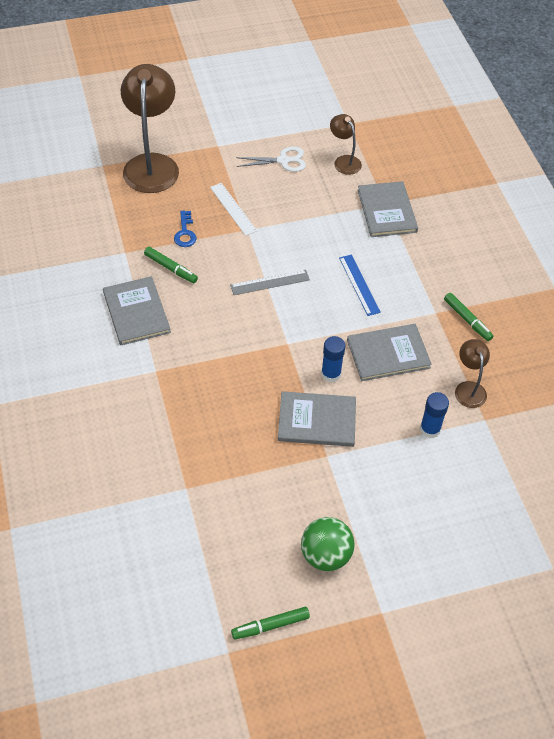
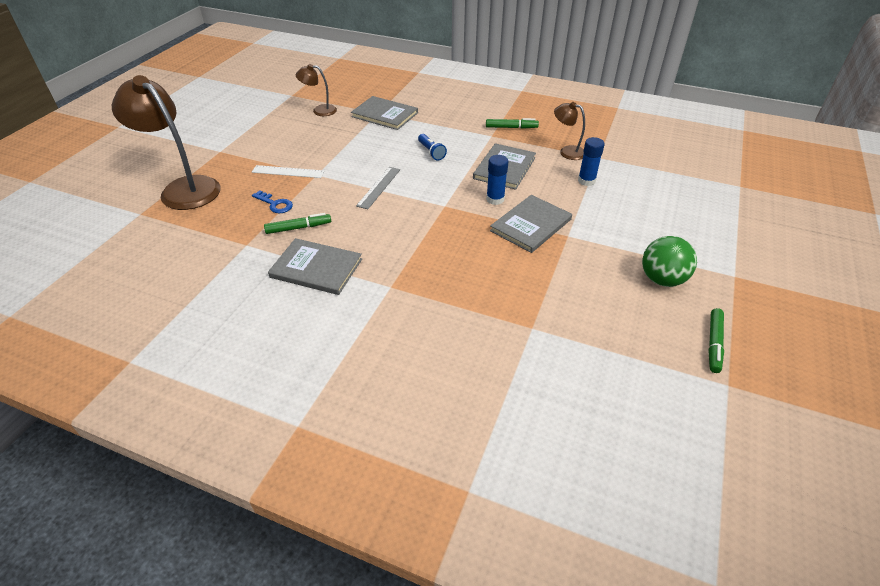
camera: 50 degrees left, 10 degrees down
(284, 160) = (280, 131): white scissors -> none
(359, 285) = (431, 152): blue ruler -> blue flashlight

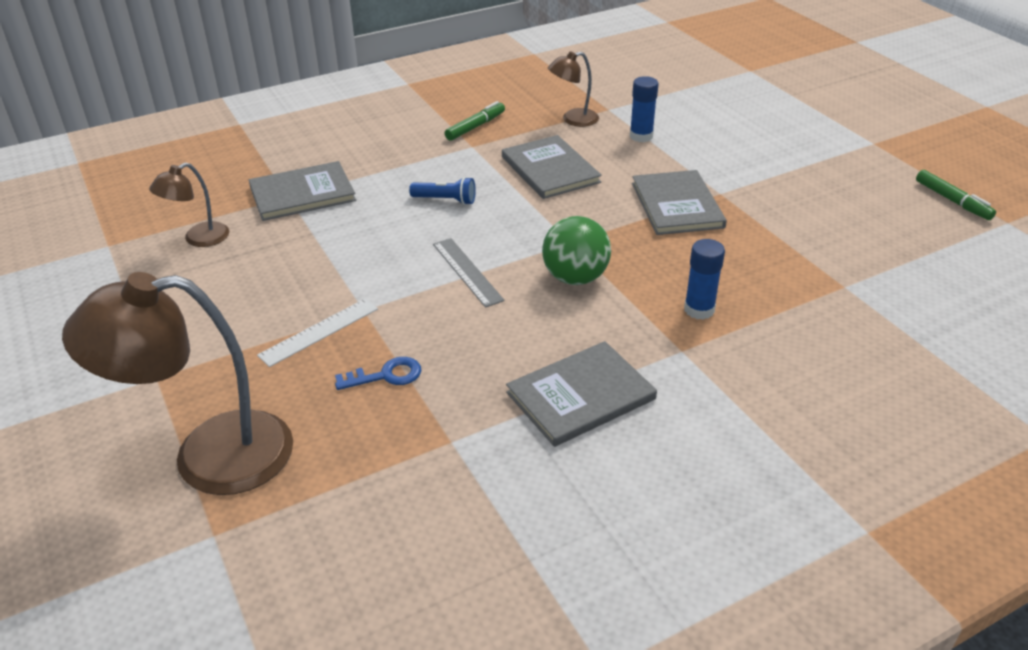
camera: 50 degrees left, 5 degrees down
(298, 228) = (472, 376): green marker -> none
(495, 199) = (602, 204): blue glue stick -> blue glue stick (699, 310)
(662, 279) = (843, 179): green ball -> green ball (575, 278)

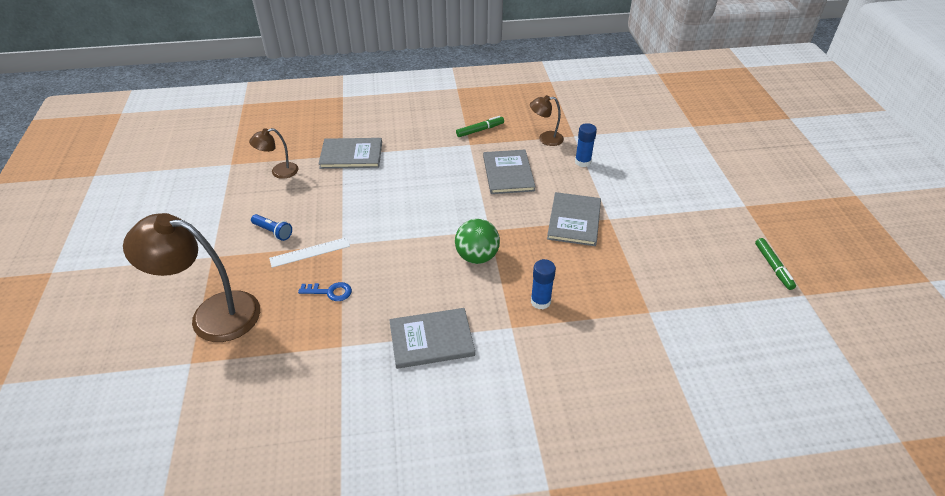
camera: 20 degrees right, 5 degrees up
(446, 200) = (431, 180): blue flashlight -> blue flashlight (273, 232)
(467, 272) = (415, 234): grey ruler -> none

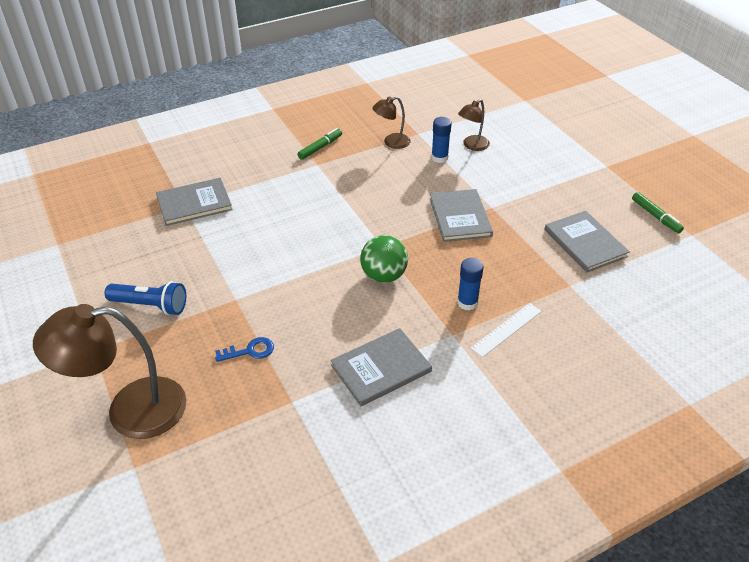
camera: 20 degrees left, 0 degrees up
(273, 232) = (151, 305): blue flashlight -> blue flashlight, size x1.50
(279, 172) = (121, 240): brown lamp -> brown lamp (472, 146)
(310, 252) = (205, 316): white ruler -> white ruler (506, 329)
(508, 173) = (372, 185): grey book -> grey book (585, 243)

